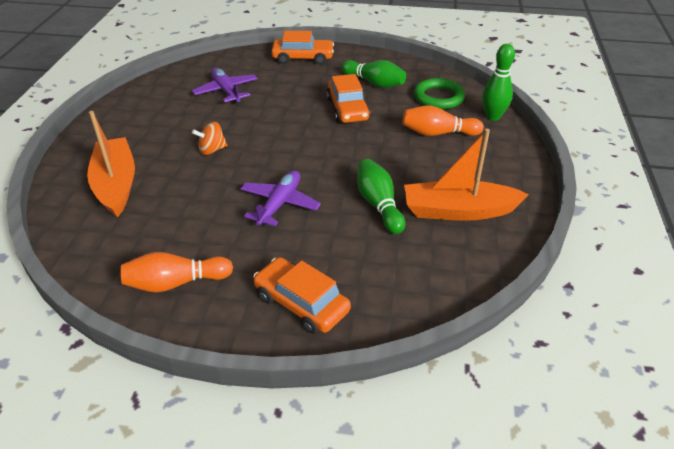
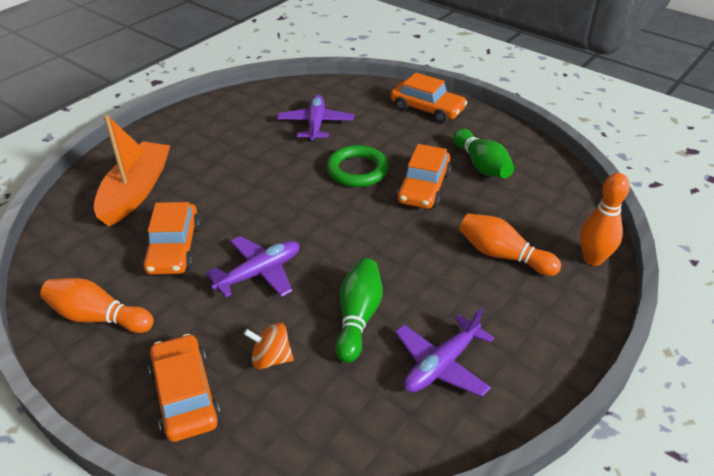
camera: 30 degrees right, 0 degrees up
(192, 212) = (174, 248): none -> orange car
(212, 150) = (247, 186): orange spinning top -> orange spinning top (271, 358)
(438, 97) = (544, 209): green ring -> green ring (357, 170)
(458, 211) = (441, 365): orange boat -> purple plane
(493, 116) = (593, 259): green bowling pin -> orange bowling pin

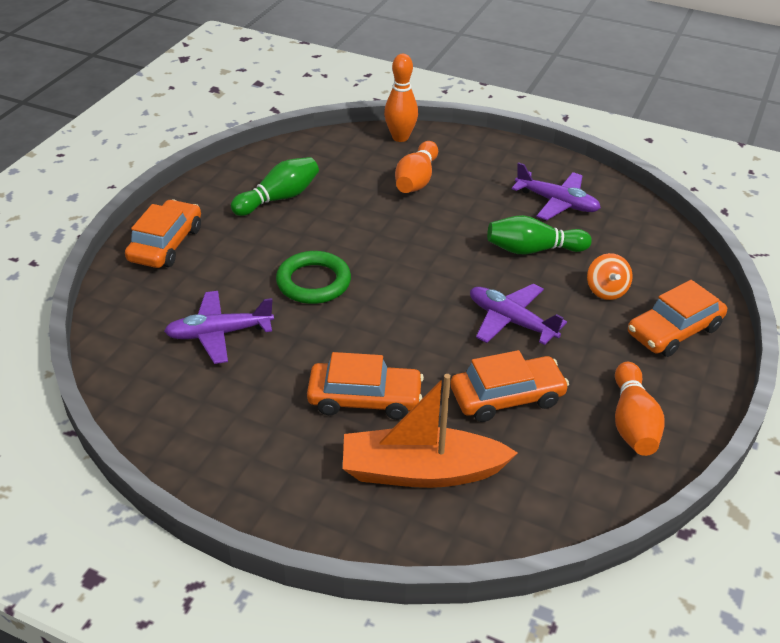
camera: 105 degrees left, 0 degrees up
(423, 187) = (331, 232): orange car -> orange car (365, 399)

